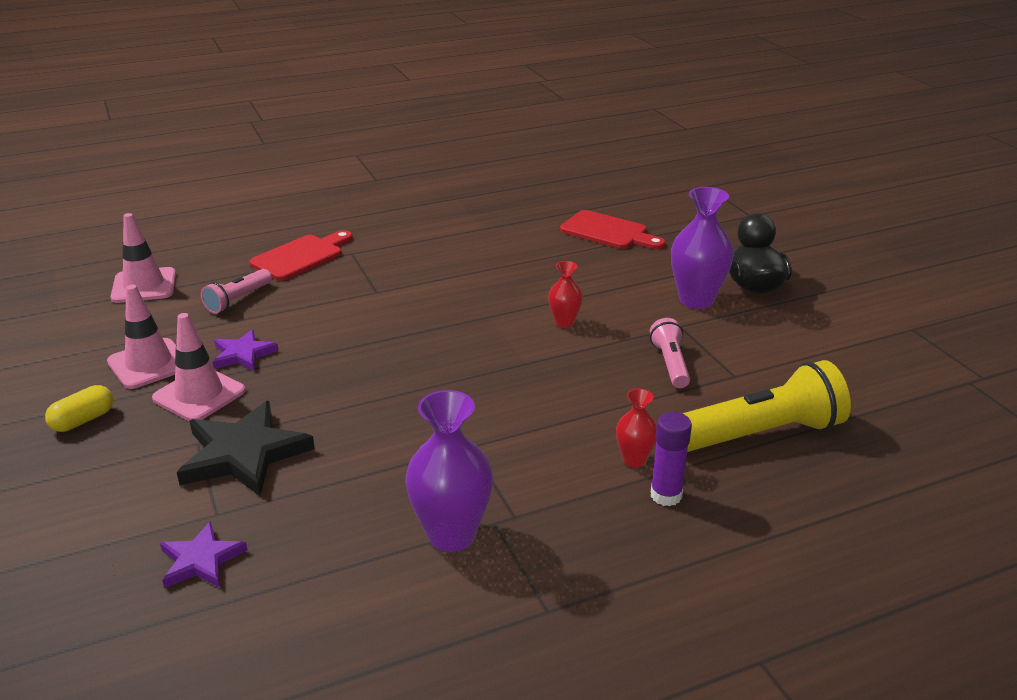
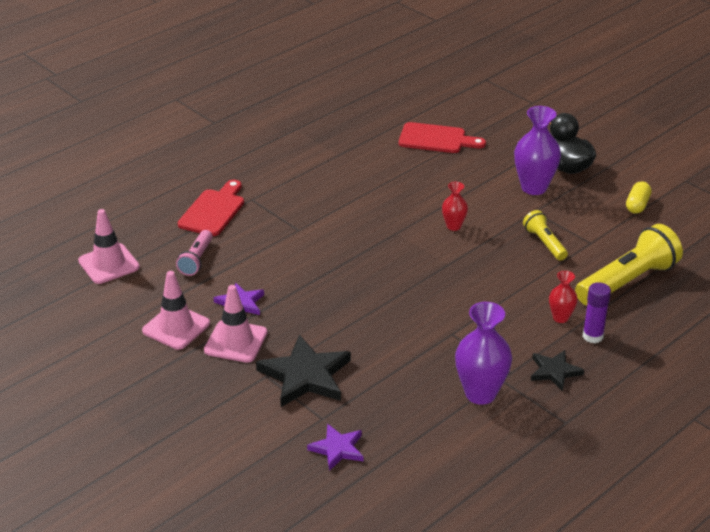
camera: 20 degrees left, 5 degrees up
(83, 420) = (168, 380): yellow capsule -> yellow capsule (637, 205)
(578, 531) = (554, 371): none -> black star
(670, 364) = (544, 243): pink flashlight -> yellow flashlight

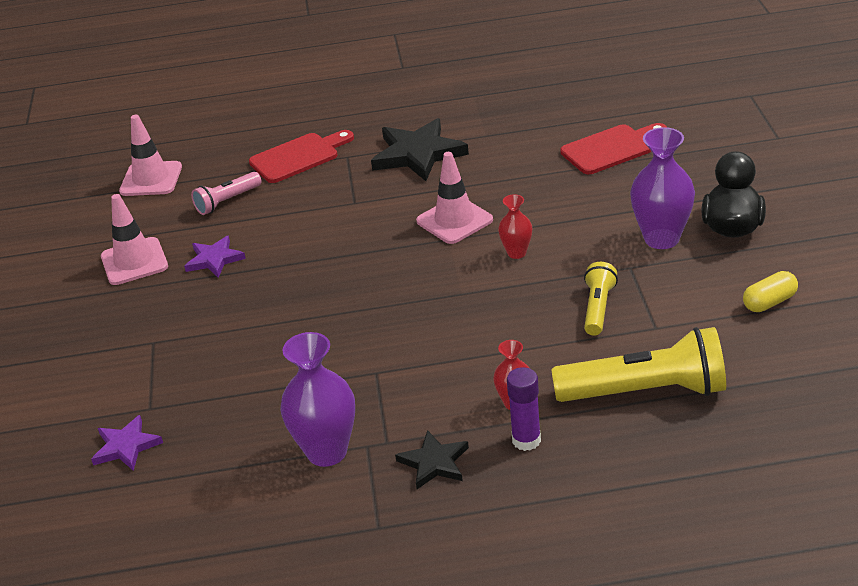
camera: 40 degrees right, 0 degrees up
(236, 341) = (166, 296): pink traffic cone -> pink traffic cone (454, 220)
(305, 375) = (186, 357): black star -> black star (418, 154)
(436, 139) = (611, 148): red cutting board -> red cutting board turned 75 degrees counterclockwise

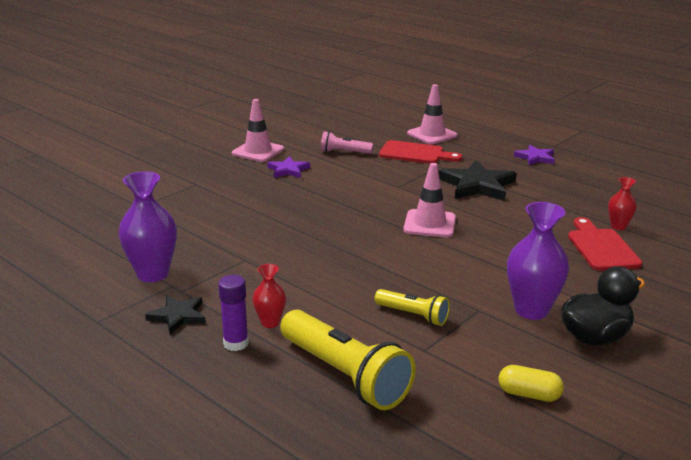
camera: 45 degrees right, 10 degrees down
(126, 446) = (101, 213): purple star -> purple star (535, 158)
(151, 179) = (333, 127): pink traffic cone -> pink traffic cone (432, 135)
(516, 253) = (429, 259): red vase -> red vase (618, 226)
(598, 308) = (413, 315): yellow flashlight -> yellow flashlight turned 60 degrees clockwise
(611, 148) = (601, 247): red cutting board -> red cutting board turned 120 degrees counterclockwise

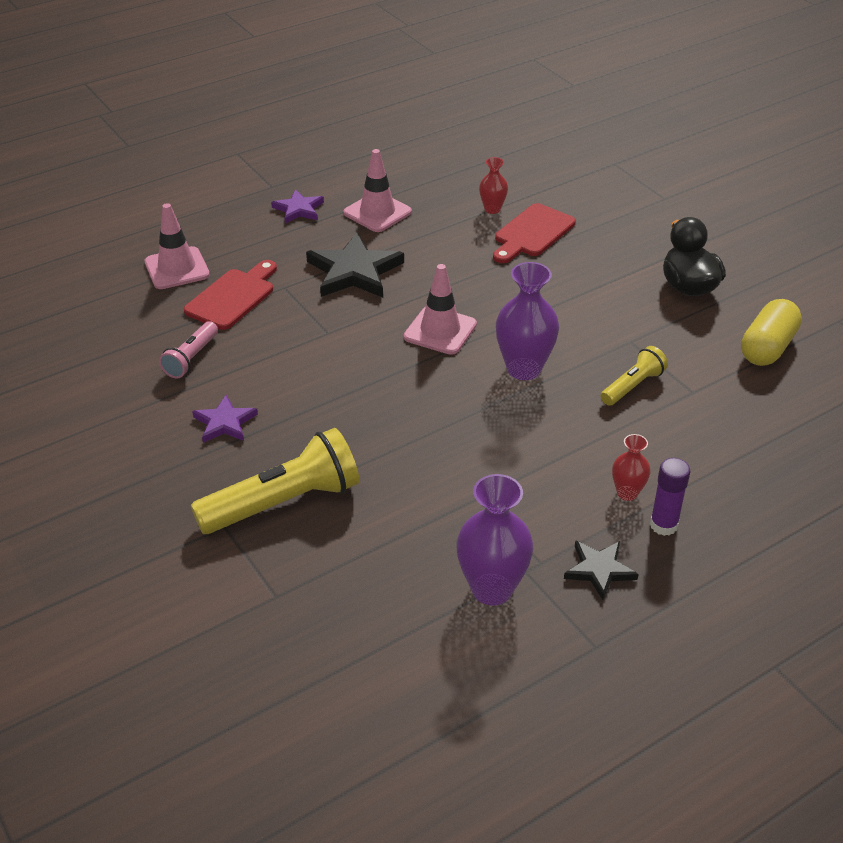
camera: 75 degrees left, 15 degrees up
(258, 151) = (136, 445): pink traffic cone -> pink traffic cone (377, 212)
(344, 375) = (729, 452): yellow flashlight -> yellow flashlight (283, 503)
(529, 394) = (767, 347): yellow capsule -> yellow capsule, size x1.59
(531, 310) = (638, 309): purple vase -> purple vase (524, 369)
(601, 247) = (532, 233): red cutting board -> red cutting board turned 60 degrees counterclockwise

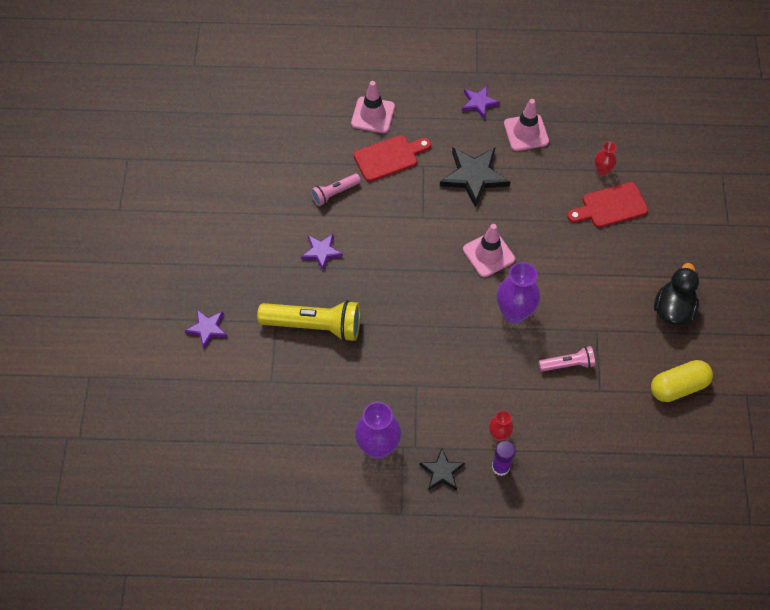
camera: 35 degrees right, 20 degrees up
(126, 583) = (207, 328): none -> purple star
(632, 386) = (567, 364): yellow flashlight -> pink flashlight

